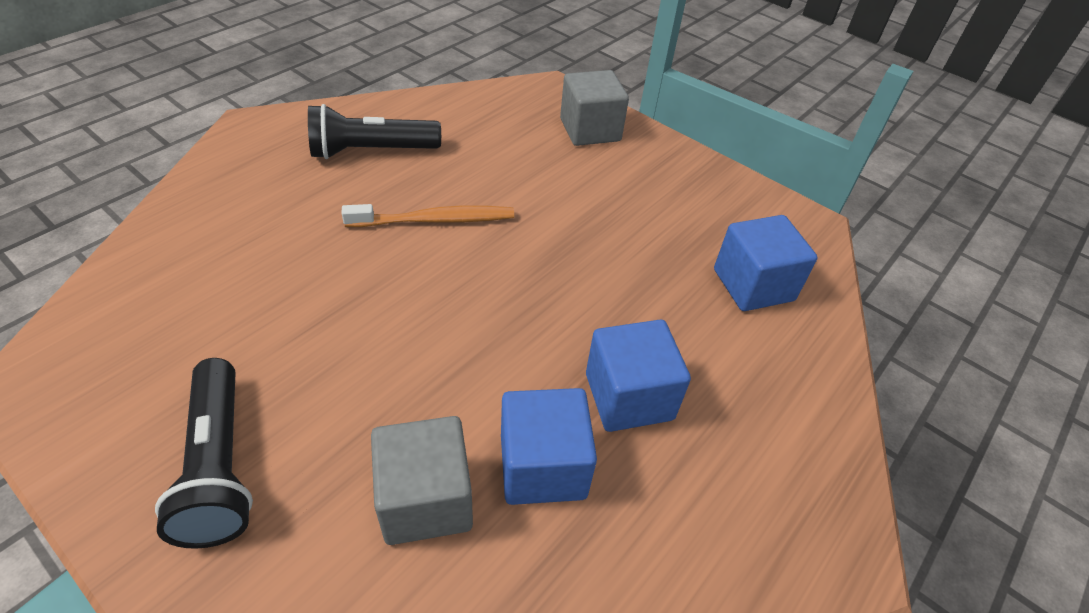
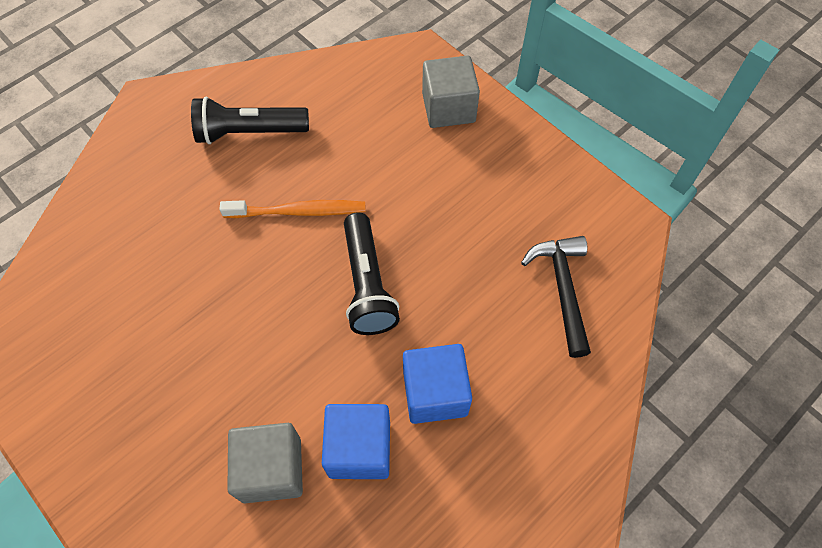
camera: 10 degrees right, 15 degrees up
(219, 465) = (128, 432): black flashlight -> black flashlight (367, 284)
(753, 285) = (562, 289): blue cube -> black hammer

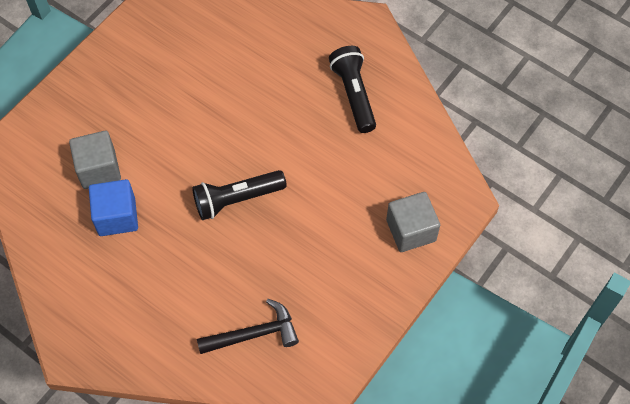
camera: 80 degrees right, 0 degrees up
(298, 211) = (289, 143): orange toothbrush -> none
(435, 393) = (160, 256): blue cube -> none

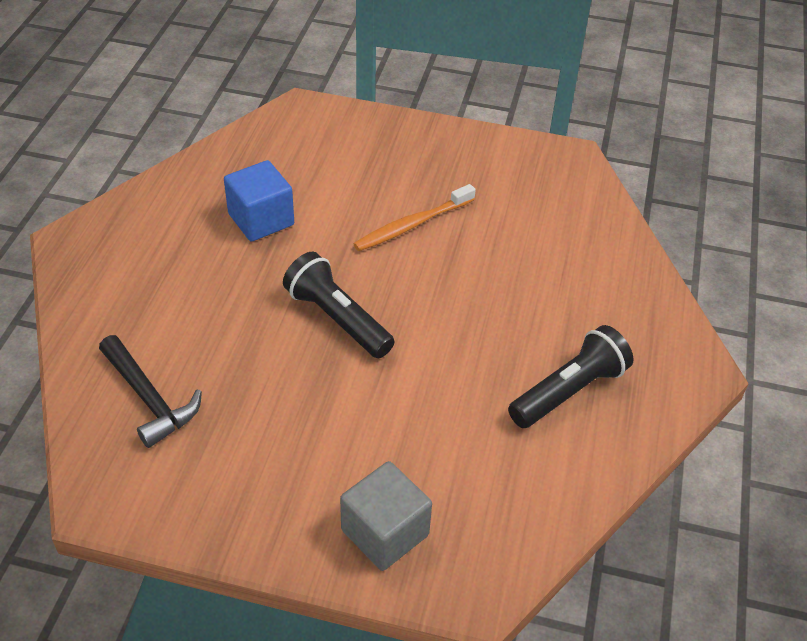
camera: 65 degrees right, 15 degrees down
(99, 169) = (316, 185): grey cube -> none
(172, 123) = (412, 225): none -> orange toothbrush

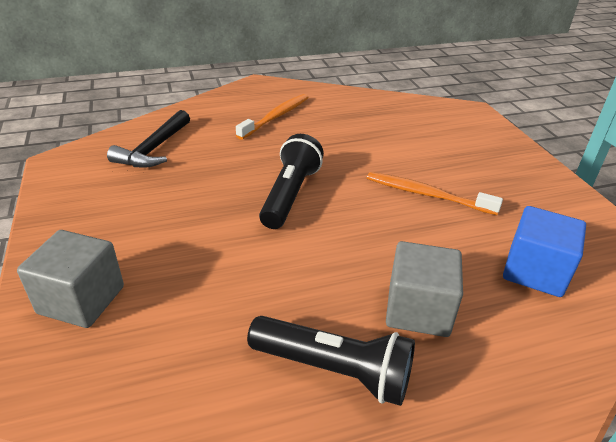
camera: 60 degrees right, 10 degrees down
(172, 261) = (276, 117): none -> orange toothbrush
(261, 219) = (349, 132): blue cube -> blue cube (535, 271)
(543, 312) = (418, 310): none -> grey cube

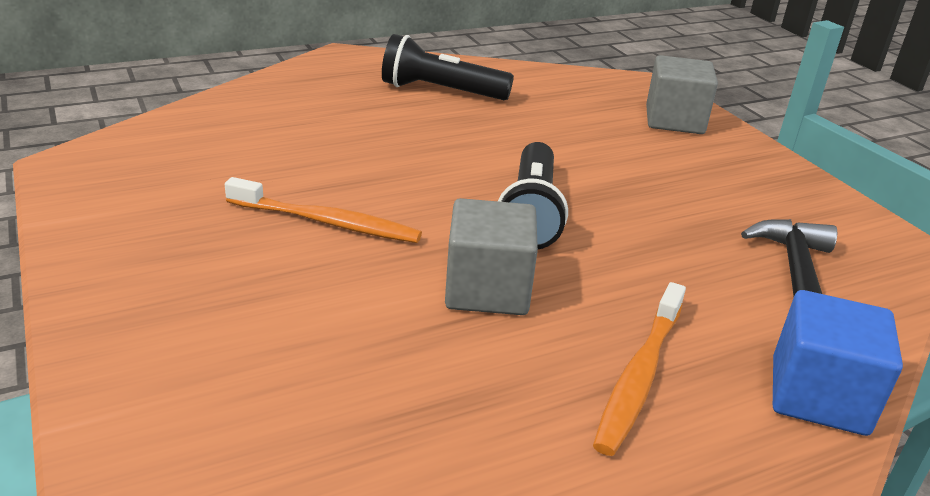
camera: 170 degrees right, 5 degrees down
(418, 310) = (367, 119): grey cube -> grey cube (487, 289)
(535, 271) = (226, 146): blue cube -> blue cube (818, 396)

